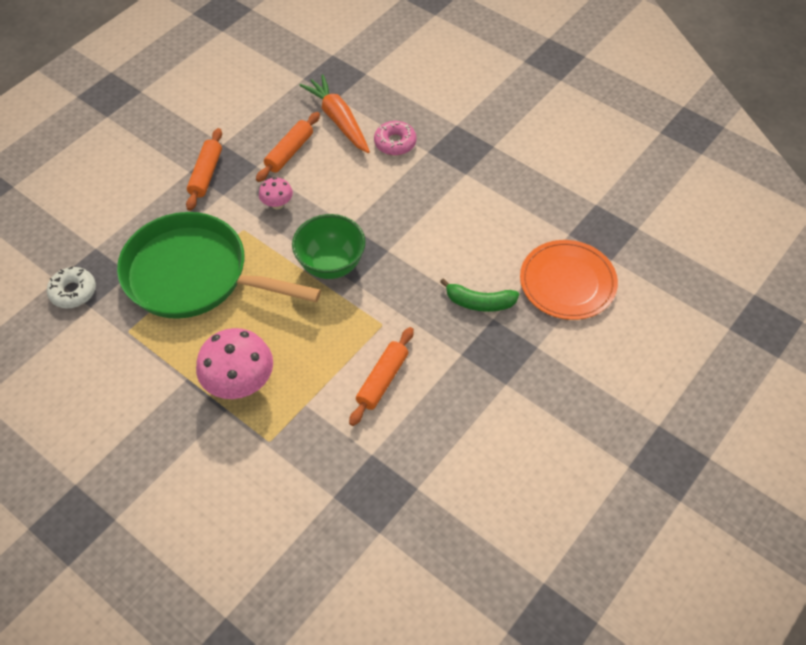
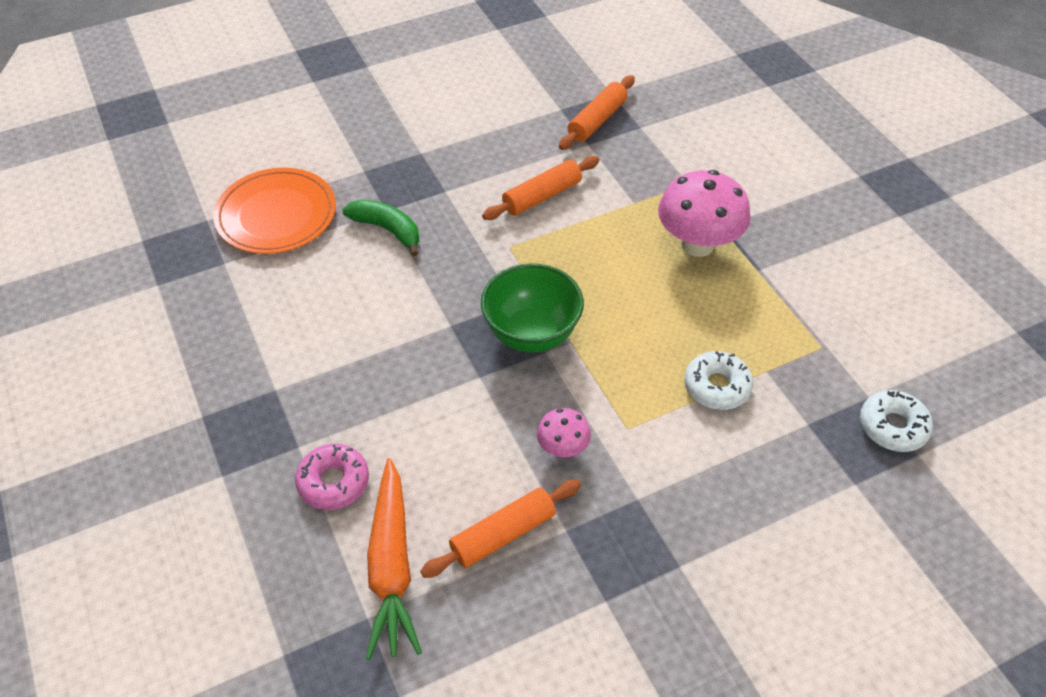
camera: 155 degrees left, 5 degrees down
(194, 275) = (717, 386): green pan -> white donut
(206, 174) = (653, 548): orange rolling pin -> orange rolling pin (597, 120)

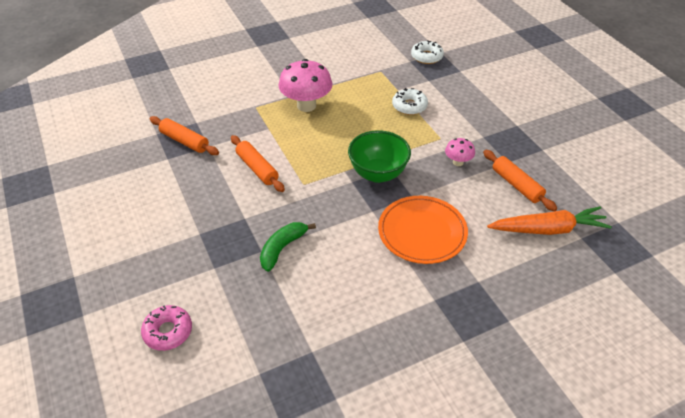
camera: 90 degrees left, 5 degrees down
(276, 215) = (259, 321): orange plate -> orange plate (422, 232)
(333, 482) = (500, 260): pink donut -> pink donut (168, 331)

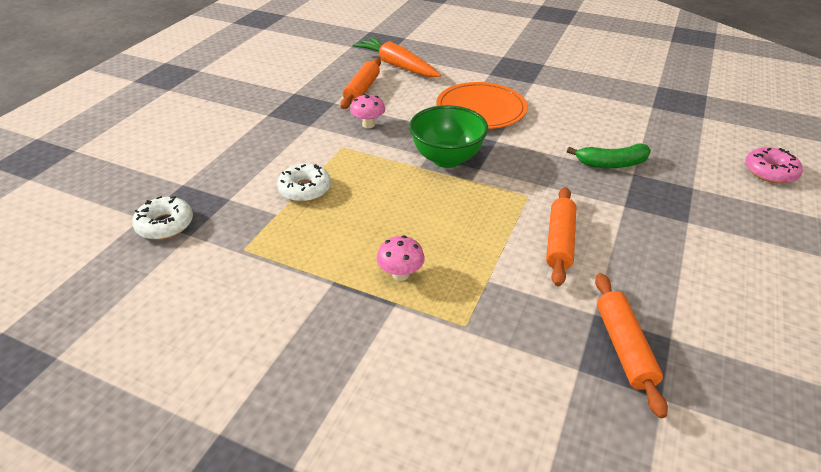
camera: 130 degrees left, 5 degrees down
(306, 105) = (400, 274): pink mushroom -> pink mushroom, size x0.51

